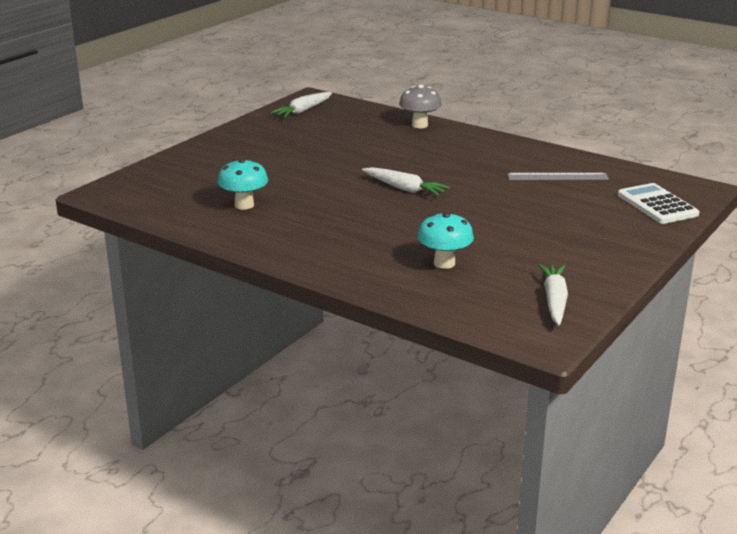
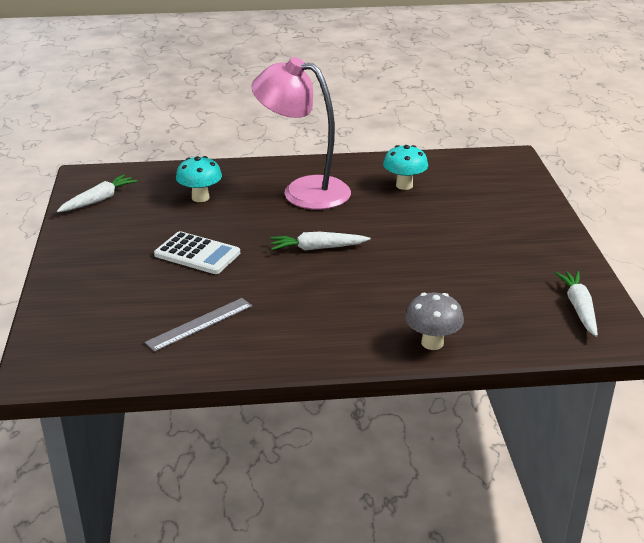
camera: 140 degrees right, 5 degrees up
(337, 233) = (303, 191): none -> pink lamp
(554, 300) = (98, 200): white carrot -> white carrot turned 105 degrees counterclockwise
(657, 205) = (72, 326): white calculator -> white calculator (197, 254)

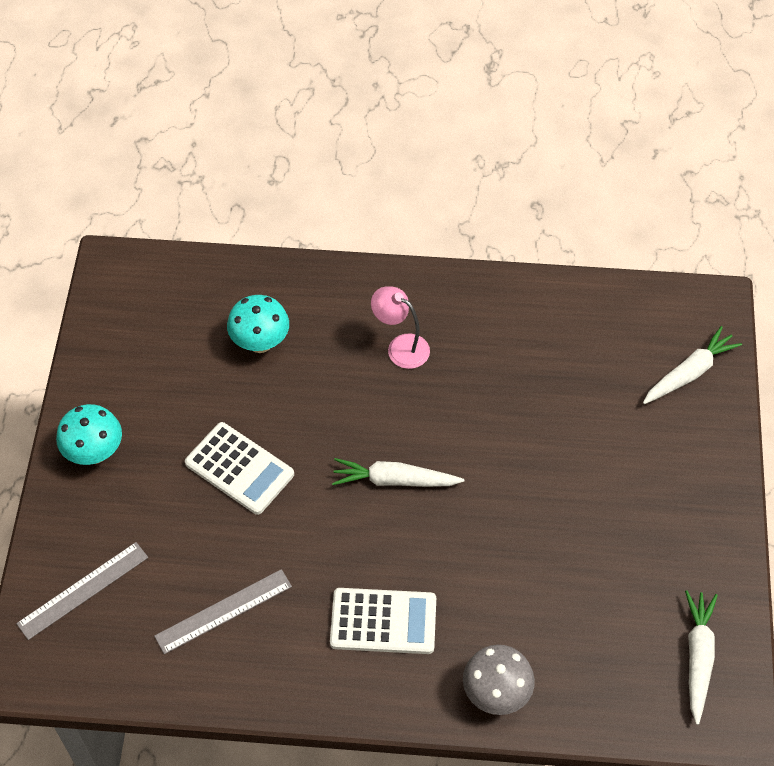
camera: 10 degrees right, 25 degrees up
(81, 325) = (83, 590): none -> grey ruler
(98, 200) = (126, 329): white carrot -> white carrot (689, 373)
(303, 191) = (400, 347): pink lamp -> pink lamp, size x0.46
(330, 316) = (383, 621): none -> white calculator
(404, 185) = (541, 354): turquoise mushroom -> turquoise mushroom (94, 453)

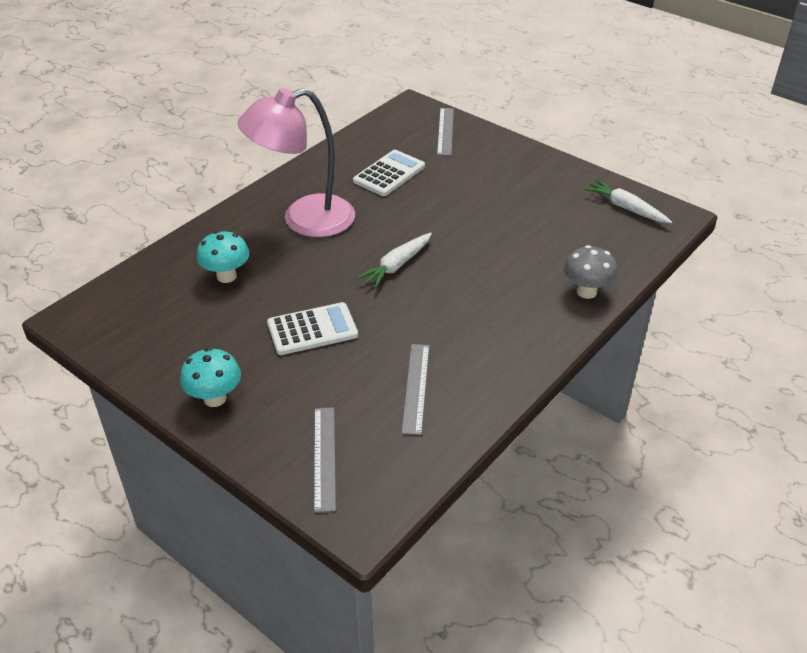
camera: 55 degrees left, 15 degrees down
(383, 621) = (494, 316): white calculator -> white calculator (389, 174)
(400, 347) = (304, 220): pink lamp -> pink lamp, size x2.17
(689, 373) = (445, 131): white carrot -> grey ruler

